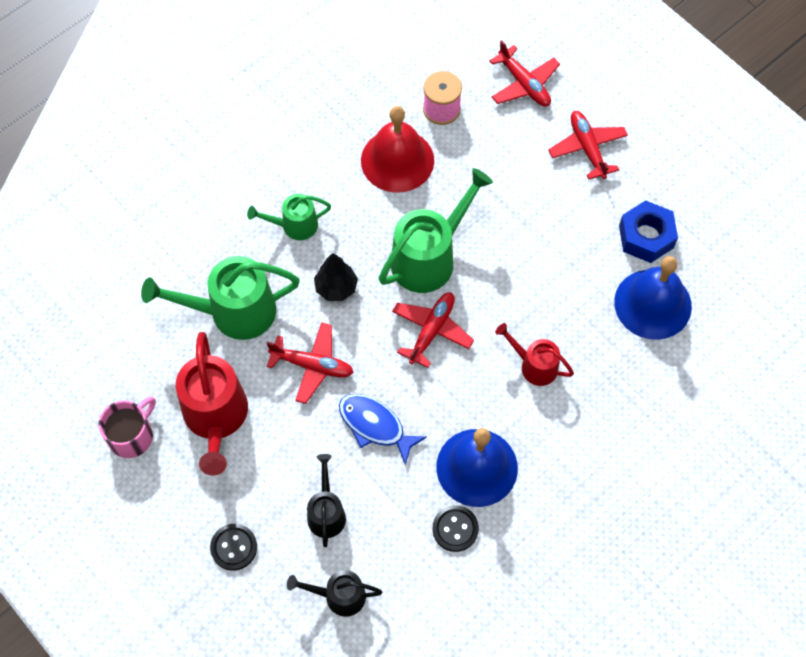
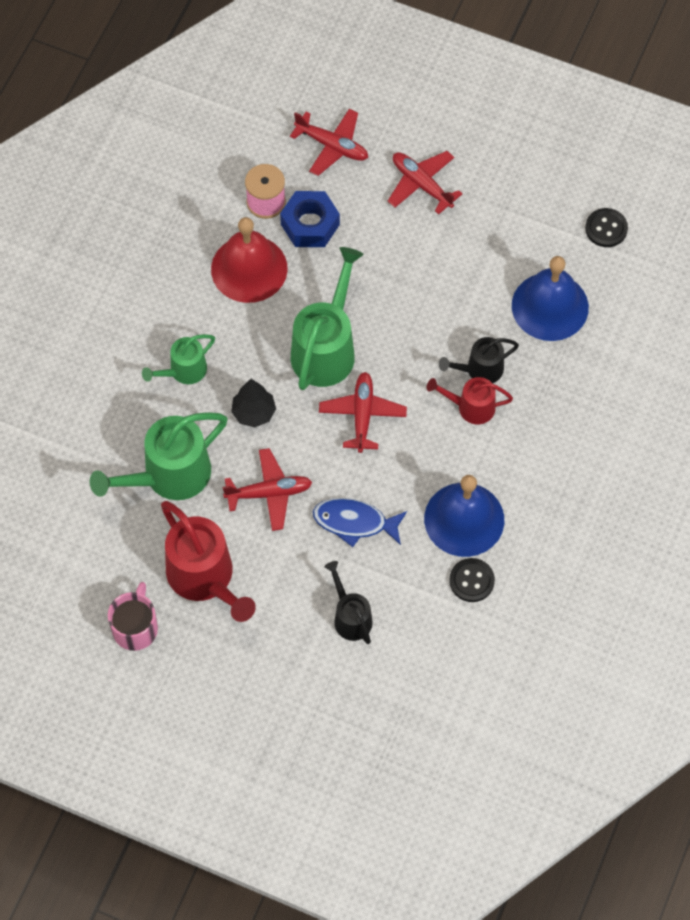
camera: 25 degrees left, 0 degrees up
(234, 547) = (283, 683): black button -> black button (606, 228)
(339, 596) = (398, 683): black watering can -> black watering can (479, 370)
(646, 237) = (515, 246): blue nut -> blue nut (310, 224)

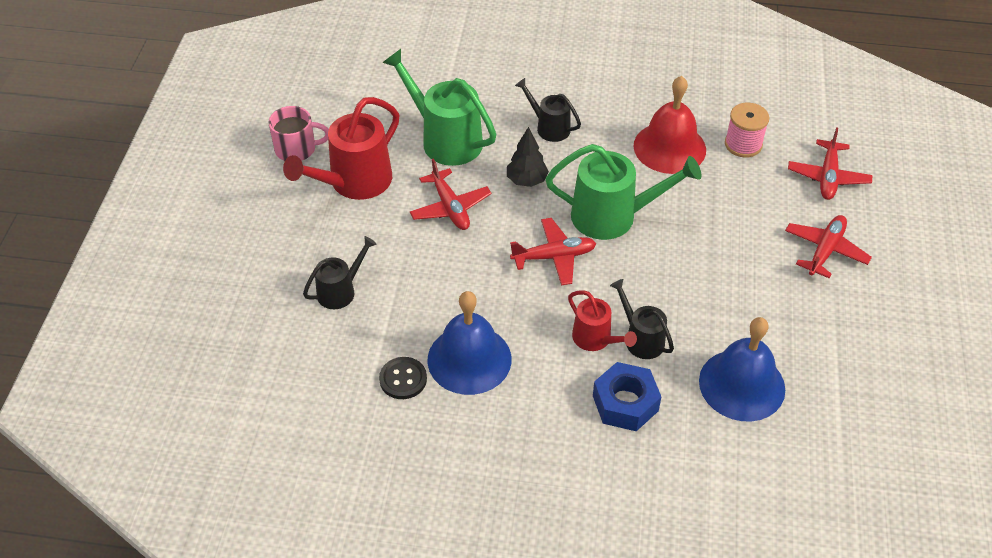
camera: 75 degrees right, 15 degrees down
(183, 371) = (549, 127): green watering can -> black watering can
(310, 224) = (736, 179): blue nut -> blue nut (625, 403)
(354, 522) = (439, 274): blue fish -> none
(470, 407) = (596, 339): red watering can -> red watering can turned 150 degrees clockwise
(606, 228) = (862, 418): black button -> none

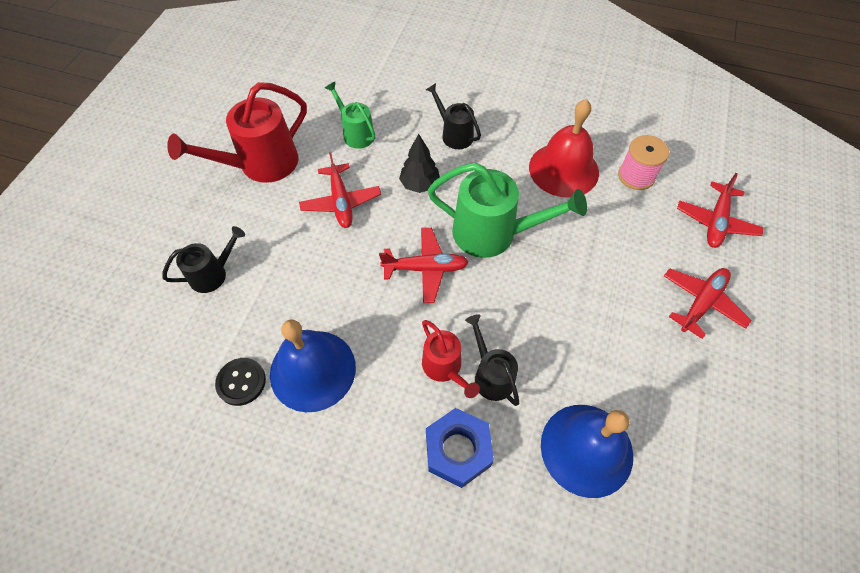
camera: 10 degrees right, 10 degrees up
(297, 149) = (221, 125): pink mug -> none
(445, 139) = (356, 133): green watering can -> green watering can, size x0.56

